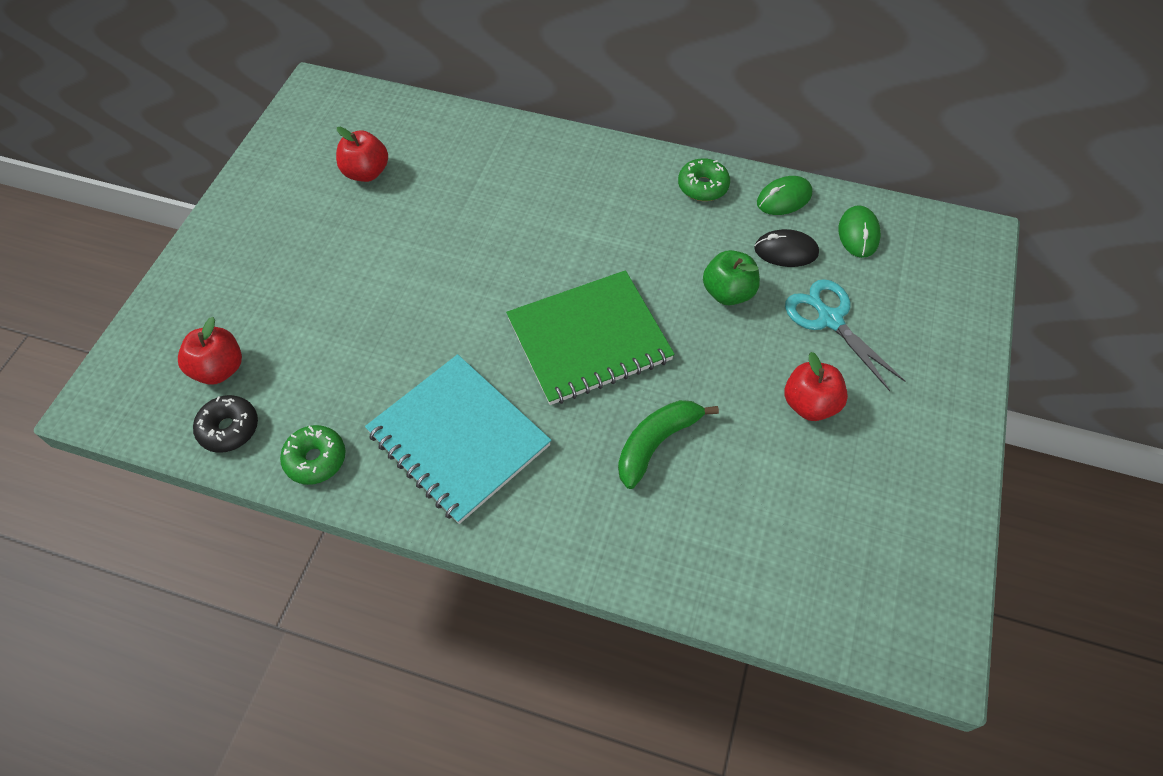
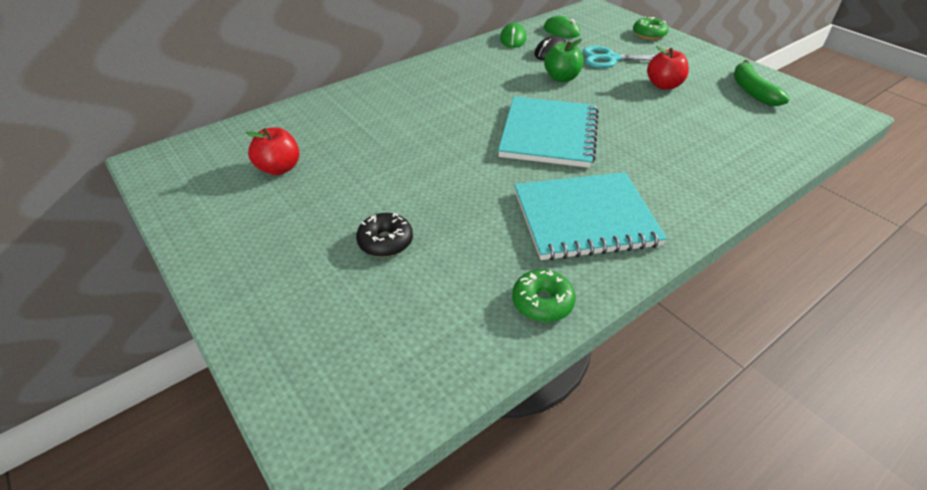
camera: 55 degrees left, 15 degrees down
(219, 369) = (385, 331): red apple -> none
(229, 428) = (460, 349): black donut -> black donut (385, 242)
(589, 339) = (549, 134): green notebook -> turquoise notebook
(656, 443) = (652, 141): green banana -> green banana (752, 91)
(703, 186) = (473, 56): green donut -> green donut (649, 34)

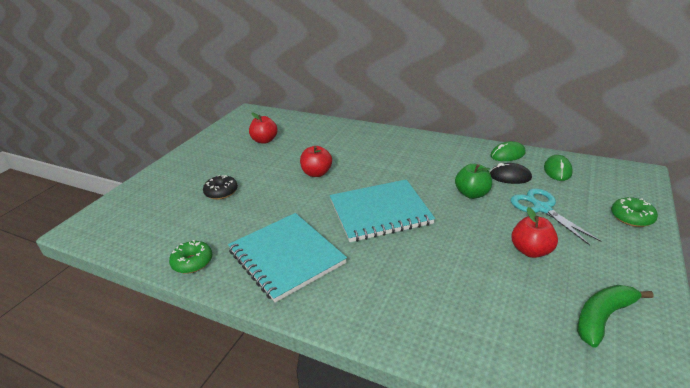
camera: 65 degrees right, 10 degrees down
(425, 150) = (317, 173): none -> red apple

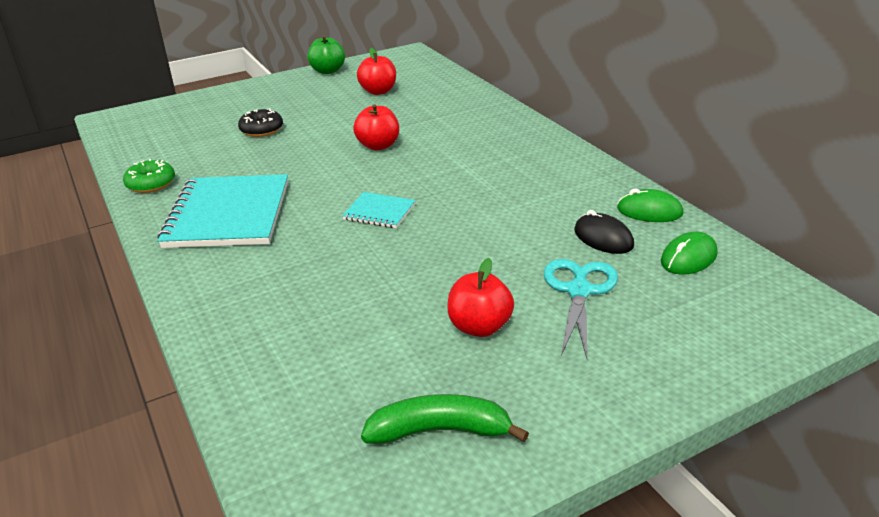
camera: 35 degrees right, 0 degrees up
(380, 212) = (379, 212): turquoise notebook -> turquoise notebook, size x0.47
(472, 194) = (517, 237): green apple -> green apple (328, 71)
(632, 217) = (691, 358): green donut -> none

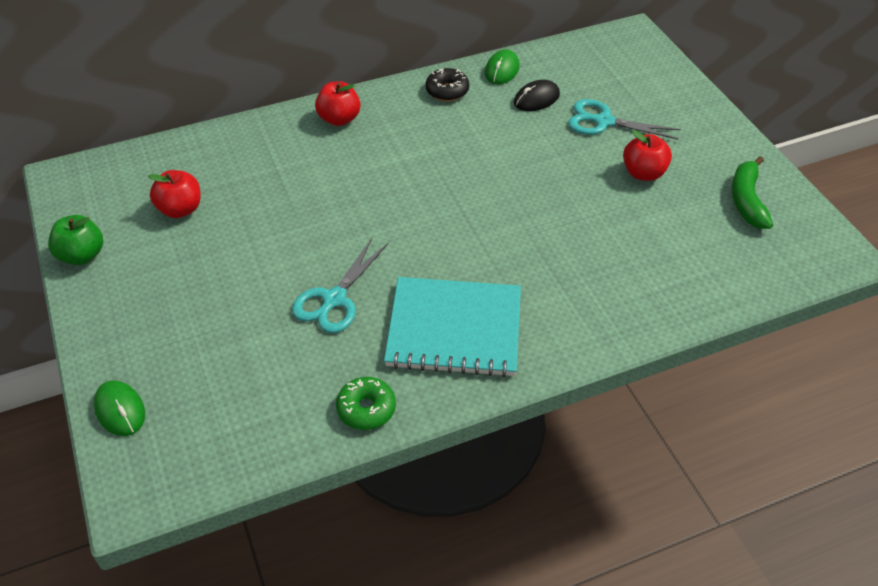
camera: 85 degrees left, 15 degrees up
(261, 130) = (251, 315): black donut -> black donut (447, 91)
(274, 158) = (334, 299): none -> turquoise scissors
(378, 146) = (332, 214): red apple -> red apple (339, 119)
(379, 212) = (472, 218): turquoise notebook -> none
(688, 258) = (568, 67): green mouse -> green mouse (120, 410)

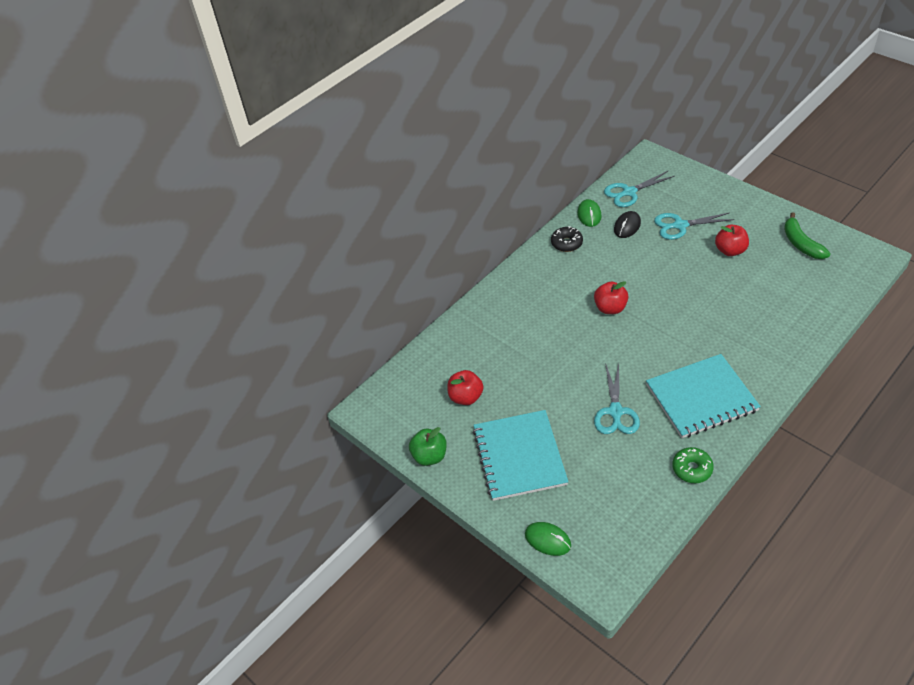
camera: 20 degrees left, 0 degrees up
(177, 300) = (519, 456): none -> turquoise notebook
(339, 119) = (514, 291): red apple -> red apple (610, 308)
(572, 63) = (629, 192): none -> turquoise scissors

